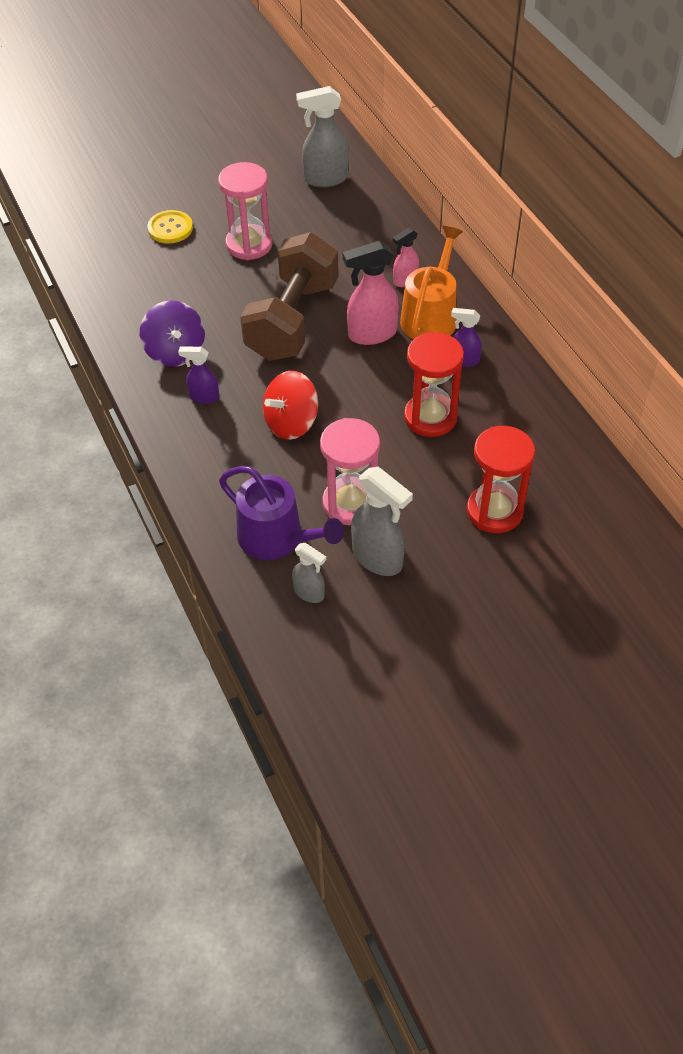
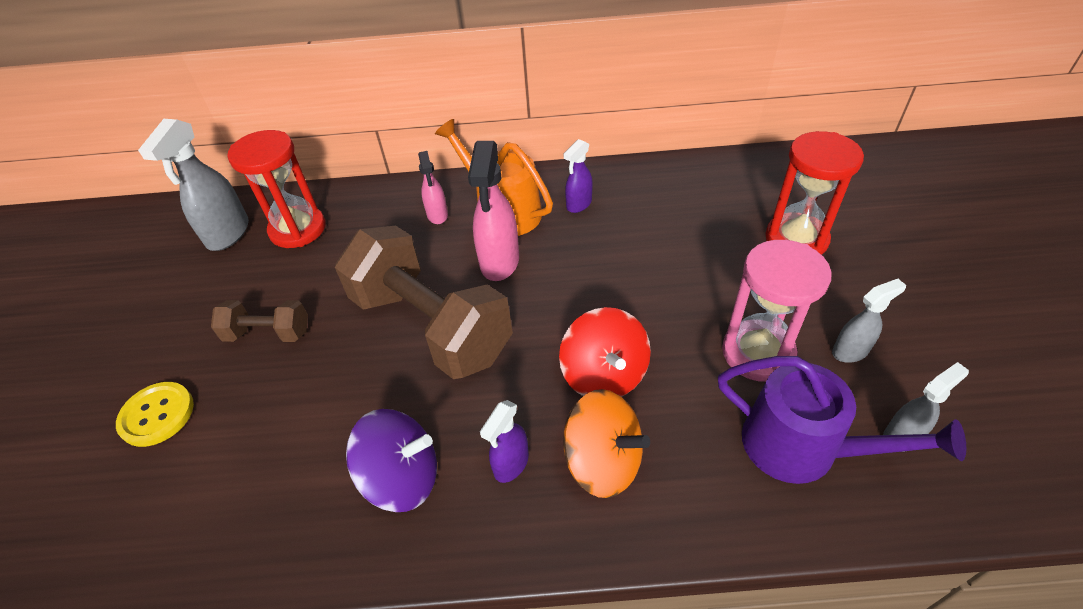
camera: 65 degrees left, 5 degrees down
(223, 440) = (603, 461): none -> orange spinning top
(249, 244) = (268, 333): pink hourglass -> brown dumbbell
(277, 538) = (801, 447): purple watering can -> purple watering can turned 60 degrees clockwise
(378, 558) = (850, 351): grey spray bottle -> grey spray bottle, size x0.58
(430, 417) = (648, 250): red hourglass -> red hourglass (298, 229)

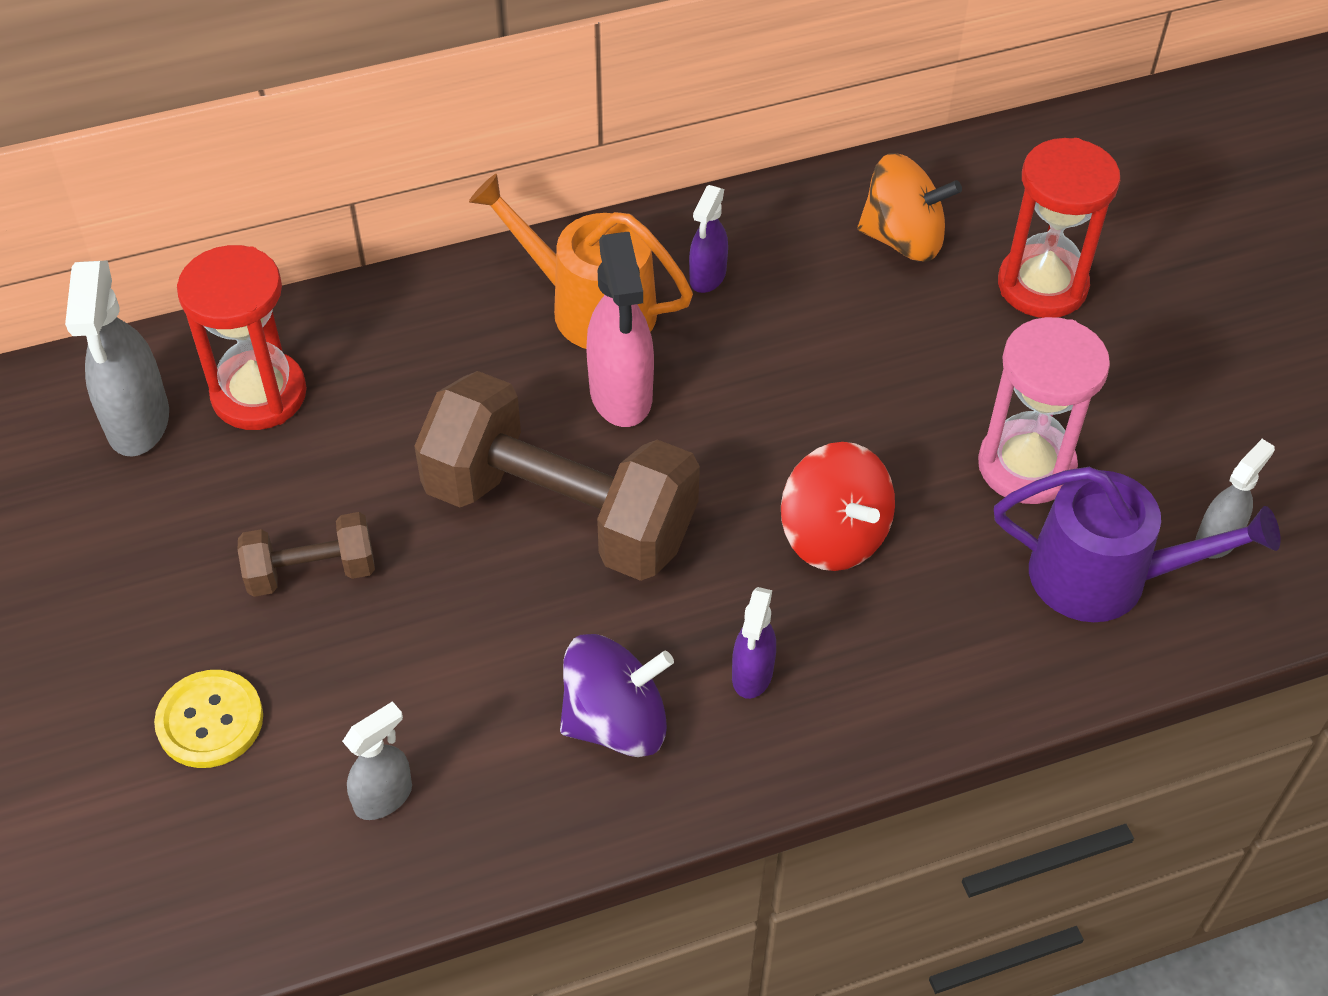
camera: 20 degrees left, 5 degrees up
(437, 215) = (486, 331): pink spray bottle -> none
(603, 461) = (868, 646): orange spinning top -> orange spinning top (903, 239)
(850, 351) = (1141, 441): grey spray bottle -> grey spray bottle (384, 797)

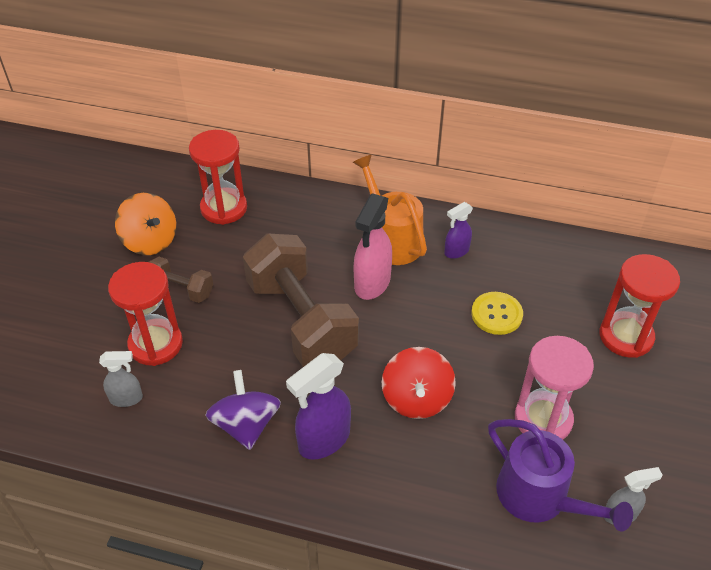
camera: 35 degrees right, 5 degrees down
(138, 423) = (169, 197): grey spray bottle -> none
(210, 721) = (91, 328): yellow button -> yellow button (496, 314)
(351, 684) = (155, 344): none -> red hourglass
(616, 722) = (246, 425): purple spinning top -> purple spinning top turned 120 degrees counterclockwise
(752, 675) = (323, 440): purple spray bottle -> purple spray bottle, size x1.73
(903, 239) = (568, 279): orange spinning top -> orange spinning top (150, 241)

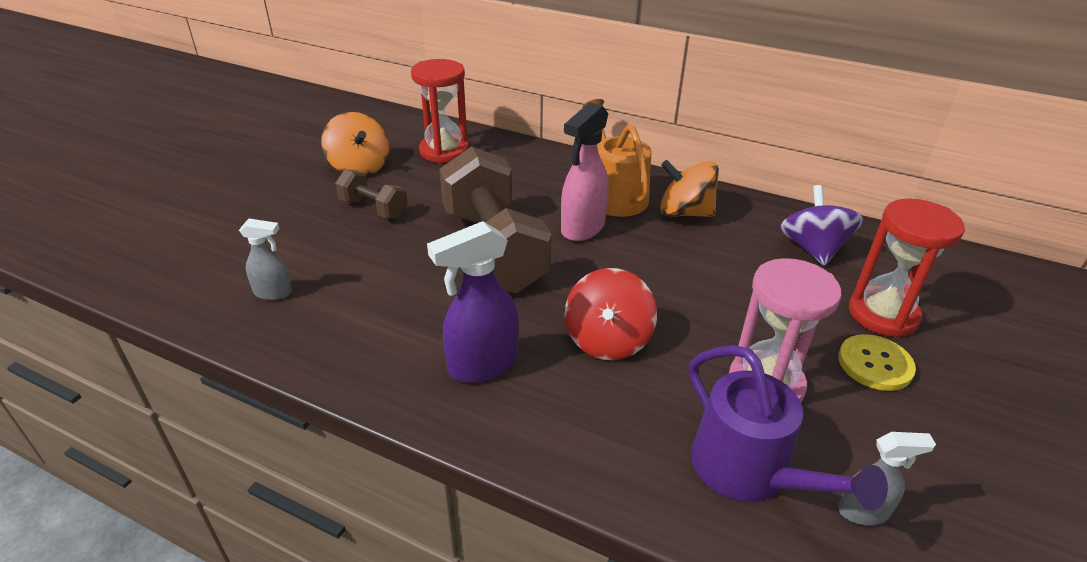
camera: 10 degrees right, 10 degrees down
(155, 344) = (327, 250): red hourglass -> none
(246, 425) = (396, 336): purple spinning top -> purple spinning top (812, 249)
(456, 251) = (685, 213): purple spray bottle -> orange spinning top
(496, 314) = (722, 273): yellow button -> yellow button (875, 364)

